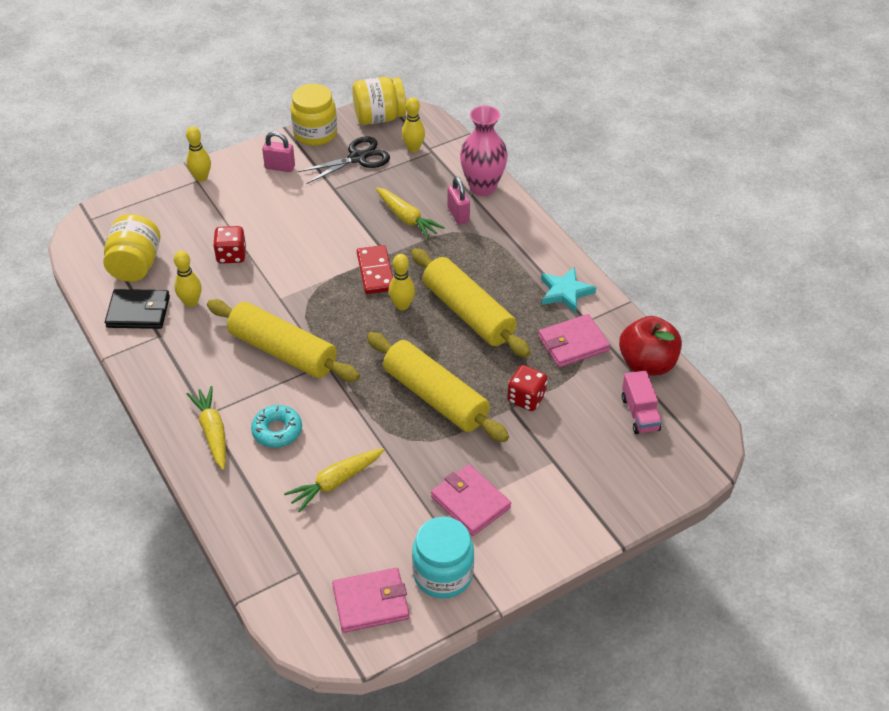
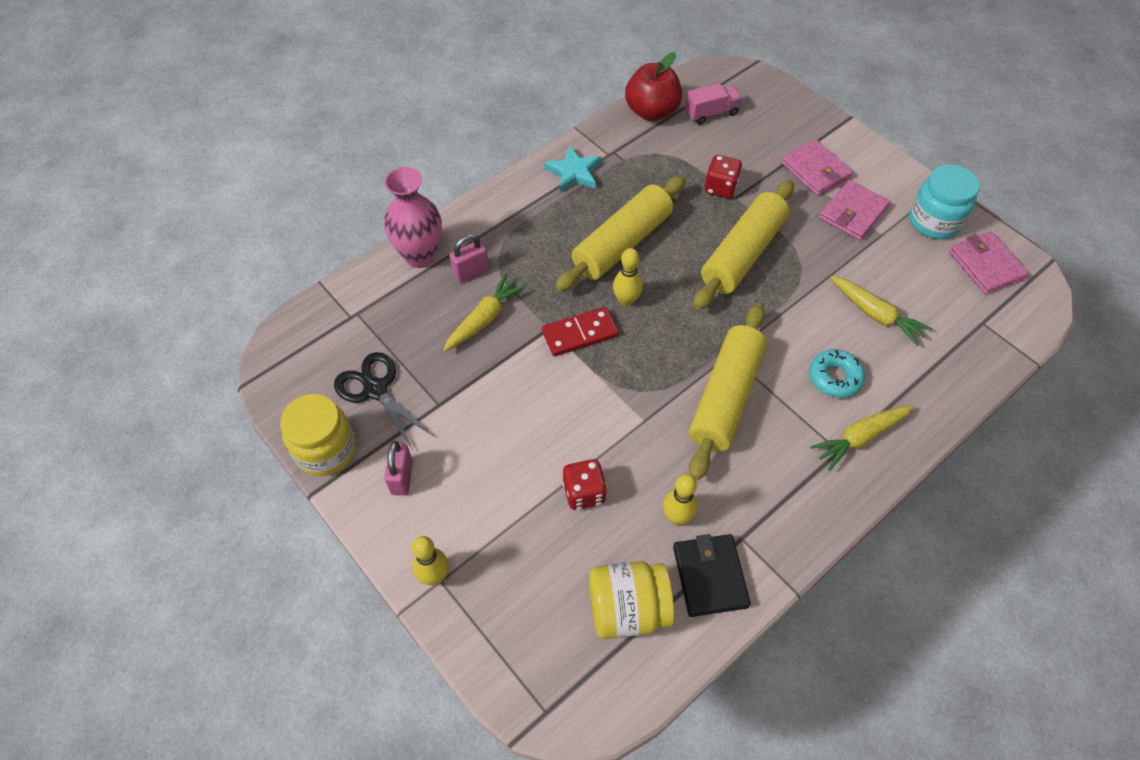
camera: 100 degrees left, 10 degrees up
(379, 118) = (289, 381): yellow jar -> none
(413, 148) = (352, 333): yellow bowling pin -> none
(573, 343) = (641, 161): pink wallet -> pink wallet (815, 170)

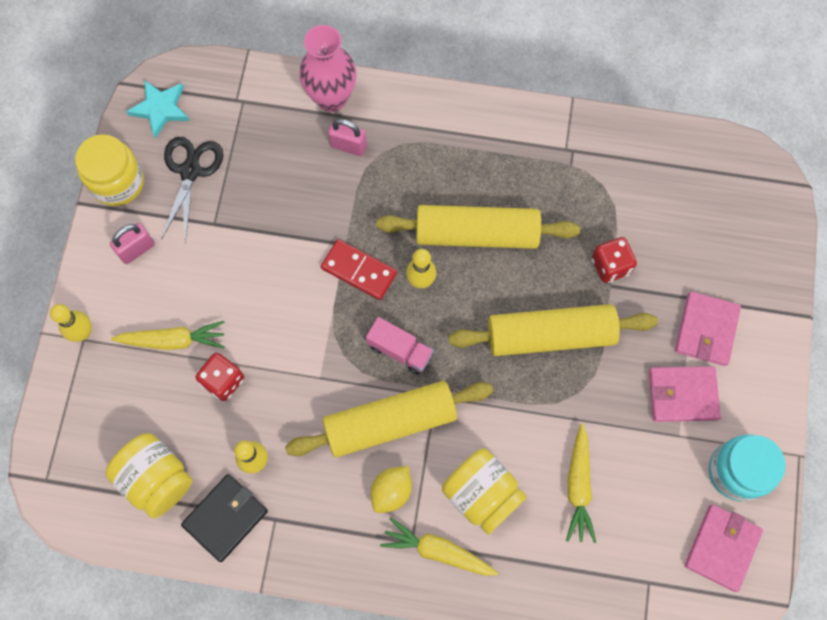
camera: 50 degrees right, 15 degrees up
(484, 318) = (314, 192): yellow carrot -> yellow carrot (173, 340)
(574, 172) = (519, 138): turquoise star -> turquoise star (160, 109)
(651, 111) = (650, 145): red apple -> none
(711, 113) = (695, 194): pink truck -> pink truck (400, 350)
(785, 436) = (391, 491): none -> yellow lemon
(834, 377) = (481, 494): turquoise donut -> yellow jar

